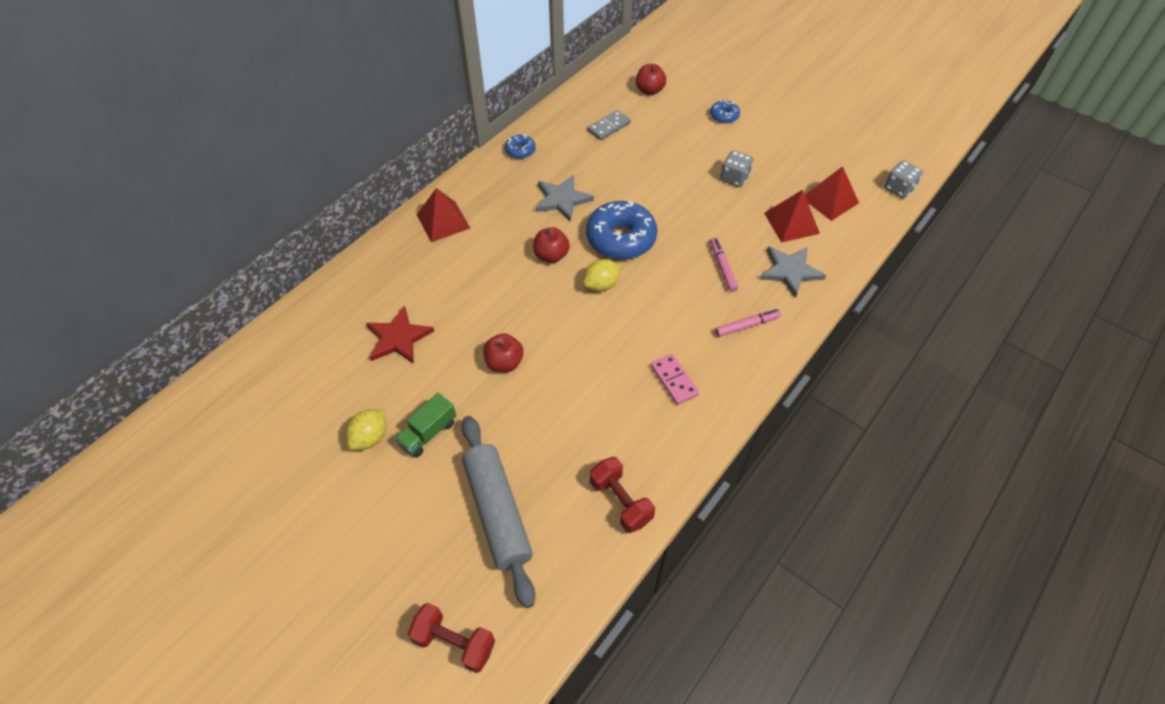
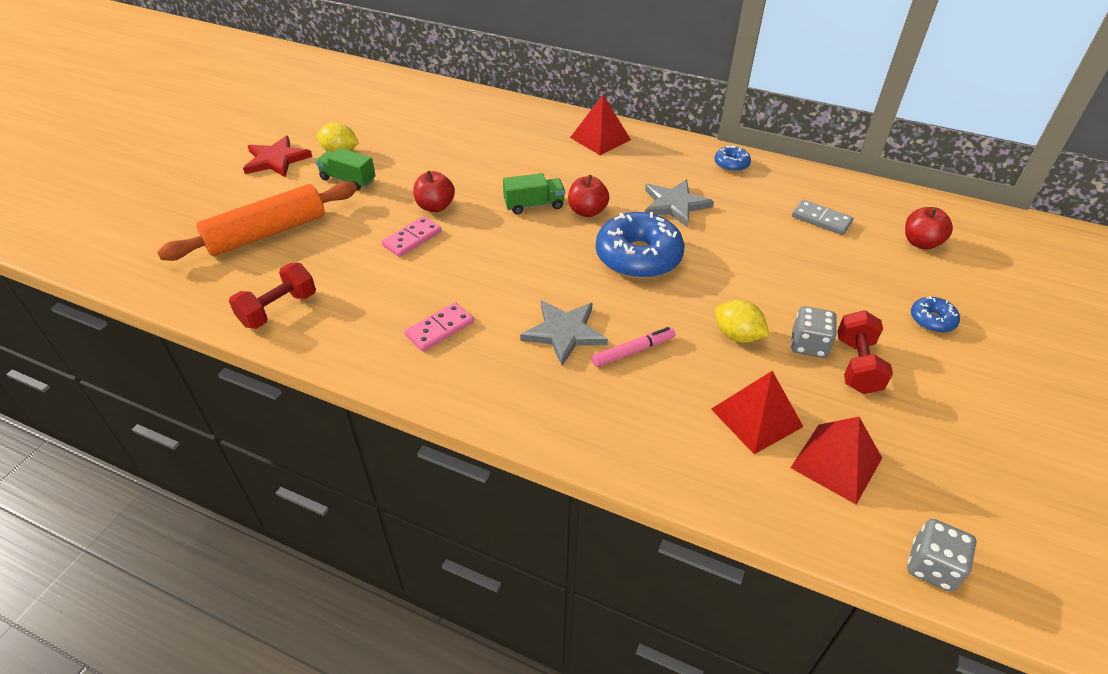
camera: 75 degrees right, 10 degrees down
(398, 338) = (448, 144): red star -> red star (276, 160)
(454, 642) = (144, 233): red dumbbell -> red dumbbell (857, 366)
(497, 512) = (267, 233): grey rolling pin -> orange rolling pin
(529, 289) = (534, 205): none -> green truck
(548, 387) = (412, 239): none -> pink domino
(601, 285) = (560, 253): yellow lemon -> yellow lemon (737, 335)
(747, 326) = (542, 386): pink marker -> none
(790, 271) = (659, 424): grey star -> grey star (564, 332)

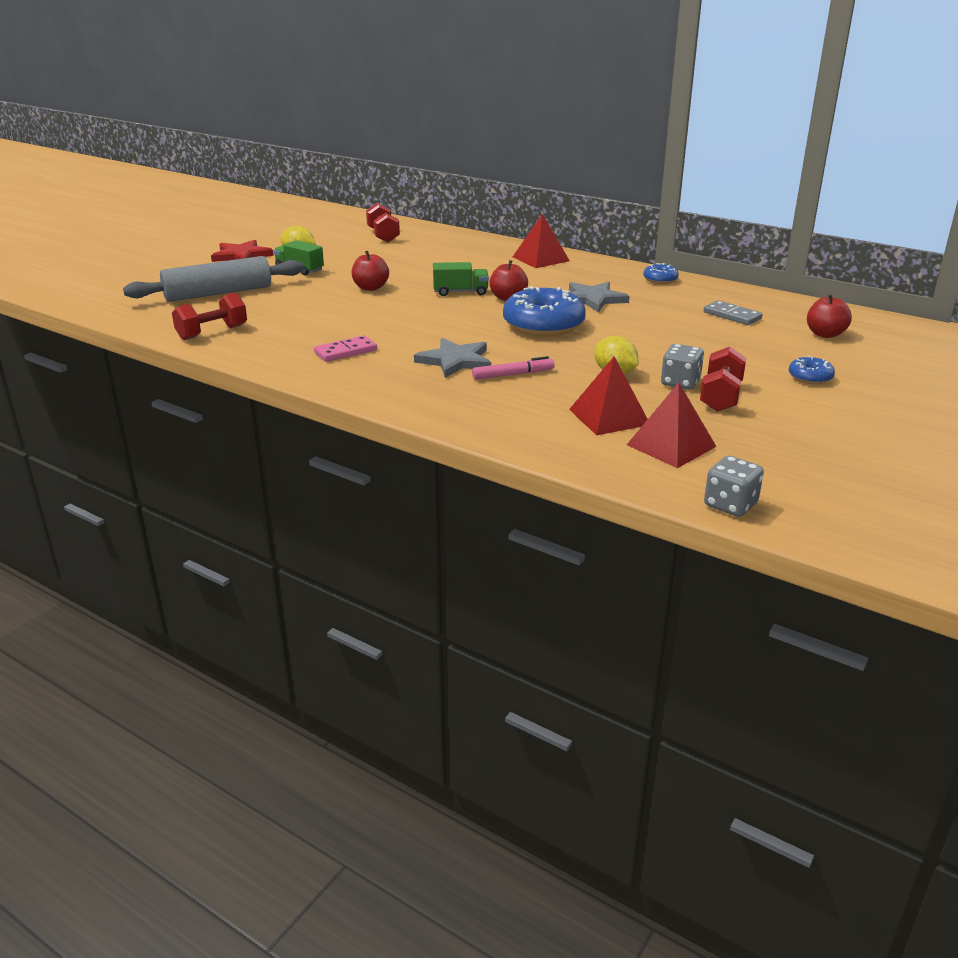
camera: 10 degrees right, 15 degrees down
(267, 233) = (218, 293): orange rolling pin -> grey rolling pin
(412, 239) = (342, 303): pink domino -> none
(423, 111) = (383, 235): none -> red dumbbell

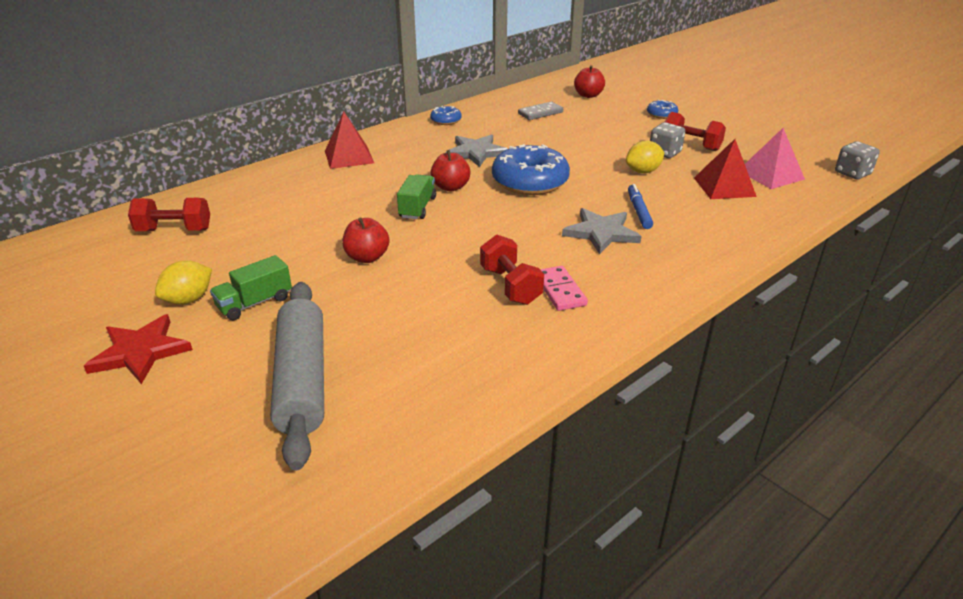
camera: 75 degrees left, 5 degrees up
(212, 332) = (460, 389): red dumbbell -> red dumbbell (510, 286)
(513, 375) = (639, 211): pink marker -> blue marker
(671, 445) = (771, 175): red pyramid -> pink pyramid

